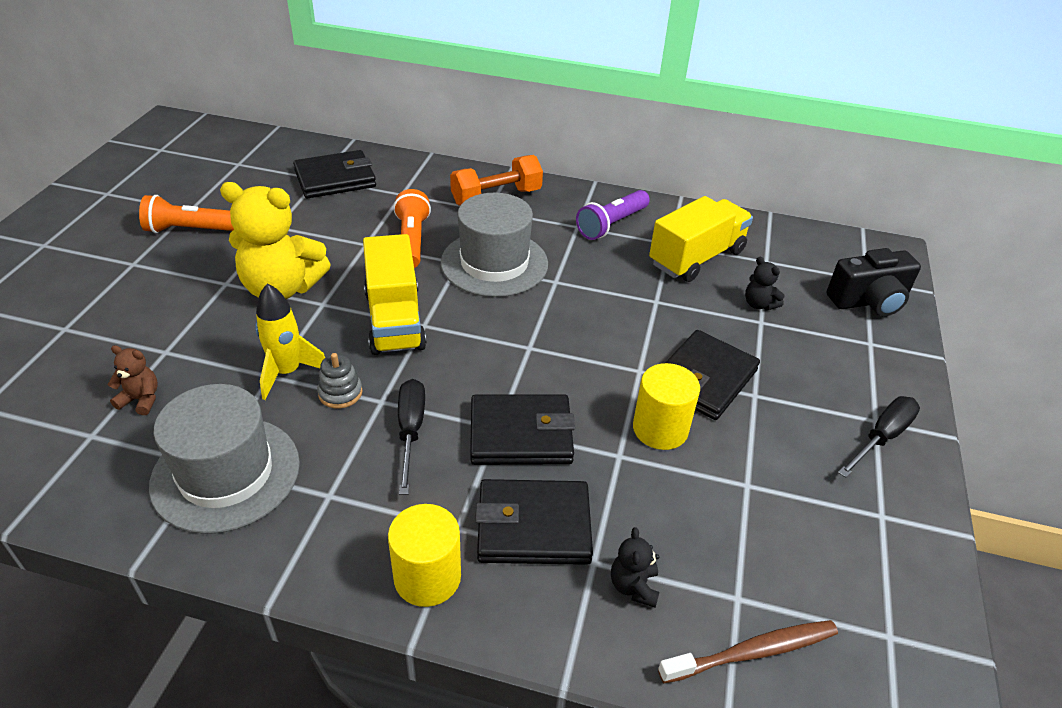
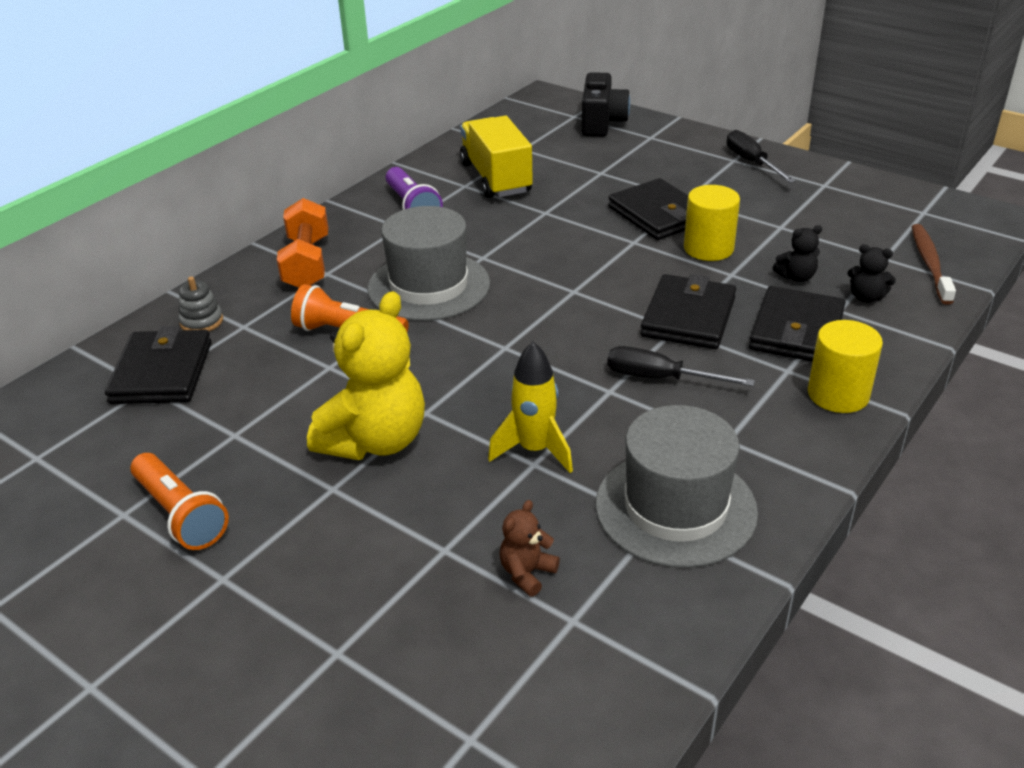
camera: 65 degrees left, 5 degrees down
(191, 230) = (180, 514): orange flashlight -> orange flashlight turned 60 degrees counterclockwise
(340, 393) = (585, 416): grey stacking toy -> grey stacking toy (201, 321)
(394, 320) = (485, 364): yellow truck -> none
(759, 304) = (578, 167): black teddy bear -> black teddy bear (796, 277)

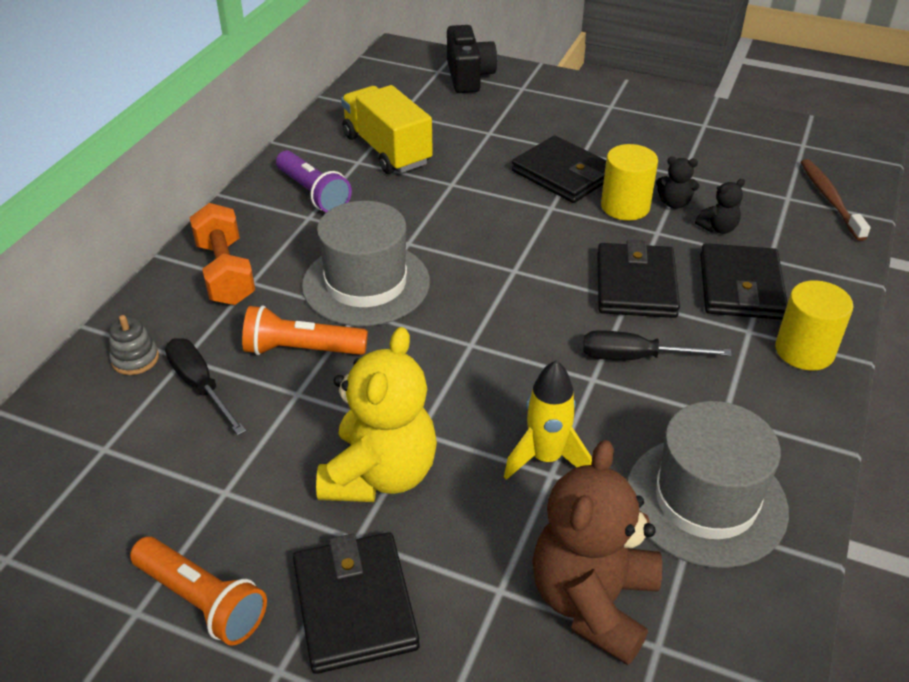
camera: 15 degrees left, 5 degrees up
(162, 372) = (113, 428): black wallet -> black wallet (354, 605)
(527, 573) = (593, 601): brown teddy bear -> brown teddy bear, size x2.26
(752, 162) = (629, 107): black screwdriver -> black screwdriver (200, 386)
(866, 297) = (788, 242): black teddy bear -> black teddy bear (674, 203)

